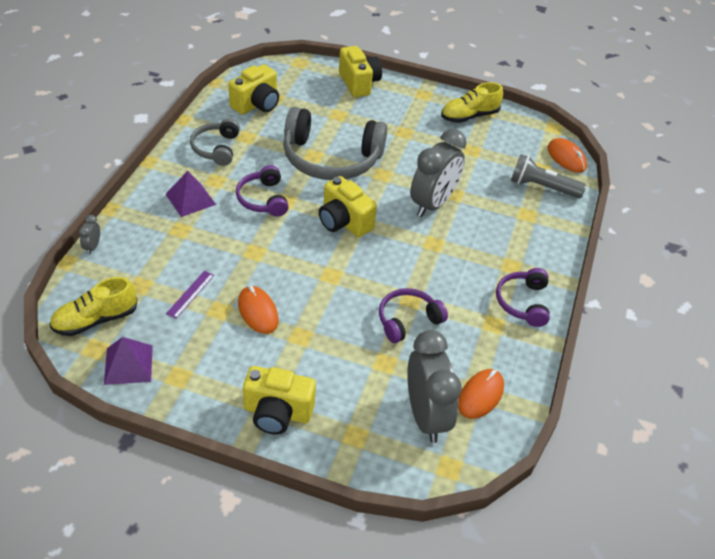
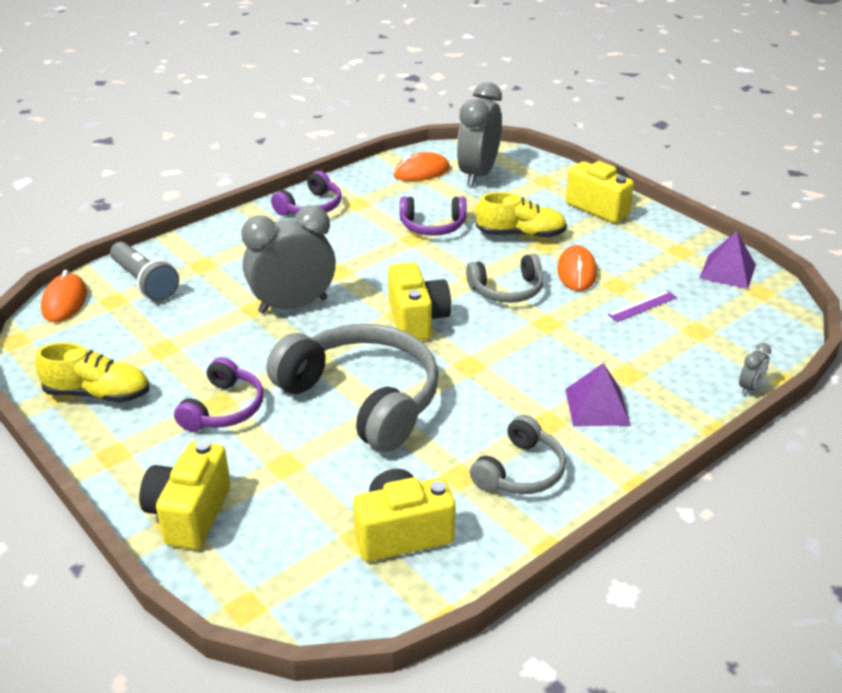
camera: 145 degrees left, 10 degrees down
(96, 320) = (756, 314): yellow shoe -> yellow shoe (520, 235)
(263, 199) = (498, 376): purple headphones -> purple headphones (224, 408)
(300, 271) = (507, 290): none -> grey headphones

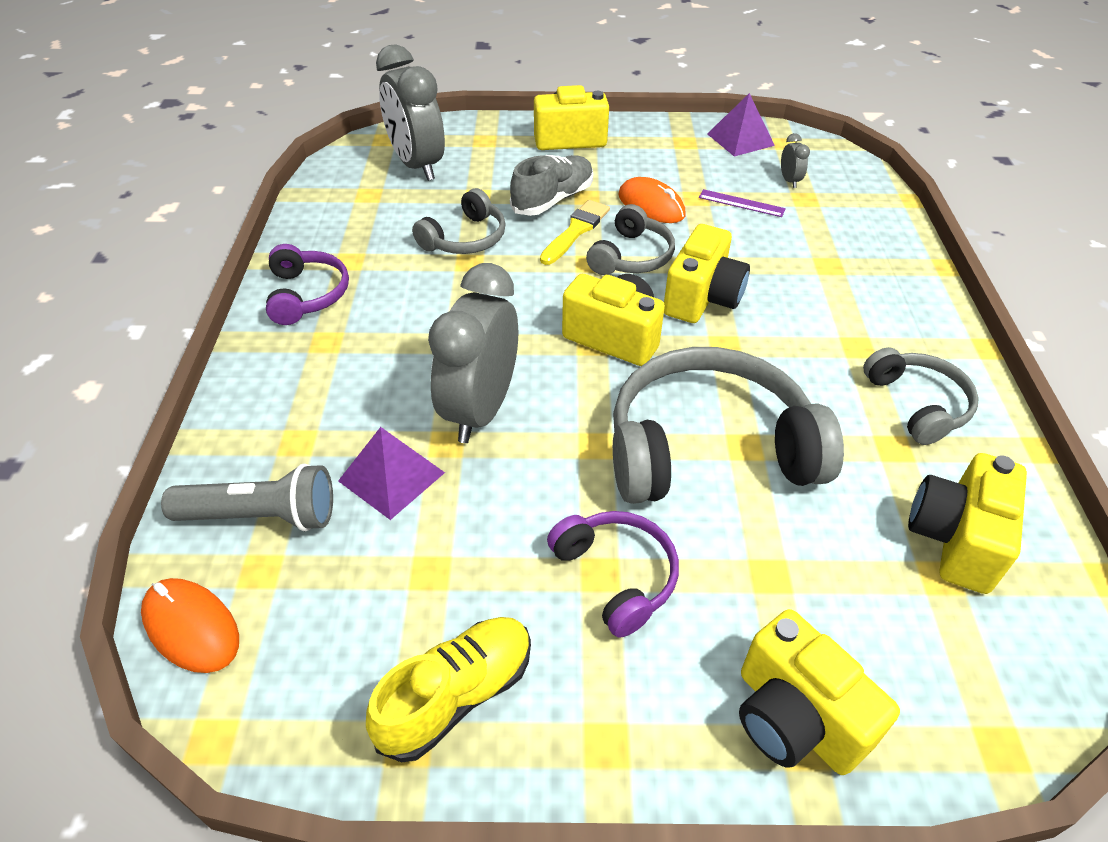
camera: 50 degrees left, 10 degrees up
(421, 172) = (359, 192): orange mouse -> none
(433, 226) = (465, 238): purple headphones -> grey headphones
(501, 258) = (576, 231): none -> yellow brush
(504, 336) = (702, 298): none -> yellow camera
(520, 235) = (553, 200): yellow shoe -> grey shoe
(597, 407) = (861, 307): purple pyramid -> purple pyramid (391, 477)
(642, 306) = (741, 203): purple ruler -> purple ruler turned 75 degrees counterclockwise
(749, 387) = (904, 220): grey clock -> grey clock (789, 181)

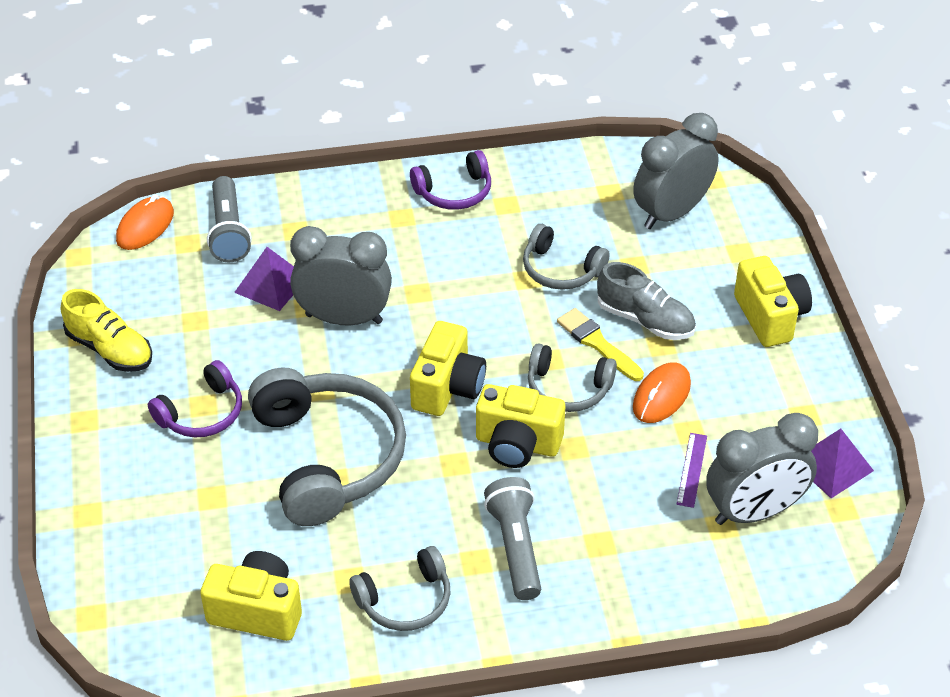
camera: 80 degrees right, 0 degrees up
(576, 231) = (597, 343): yellow brush -> yellow brush turned 150 degrees counterclockwise
(789, 181) = (754, 512): grey clock -> grey clock, size x2.48
(795, 718) = (105, 509): yellow camera -> none
(838, 317) = (516, 547): none -> grey flashlight

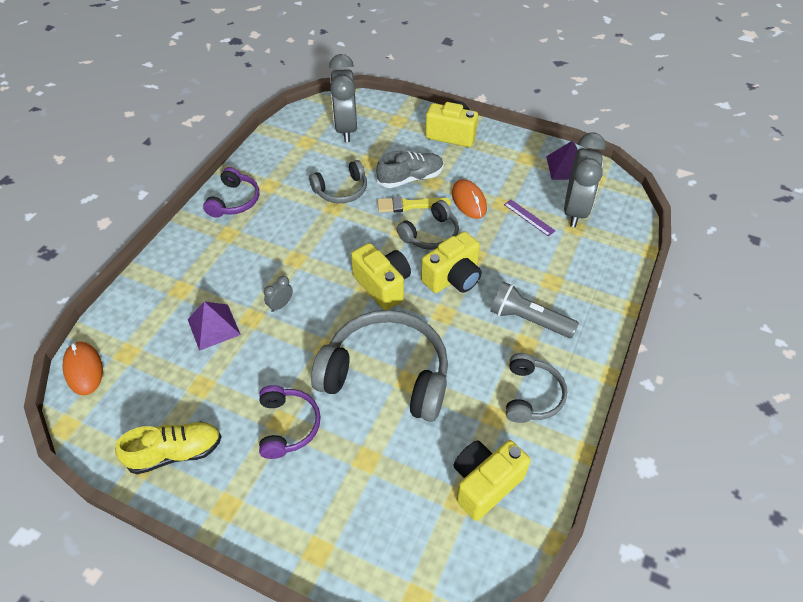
camera: 55 degrees left, 5 degrees up
(228, 231) = (142, 325): grey flashlight -> none
(344, 319) = (280, 305): grey clock -> grey clock, size x0.40

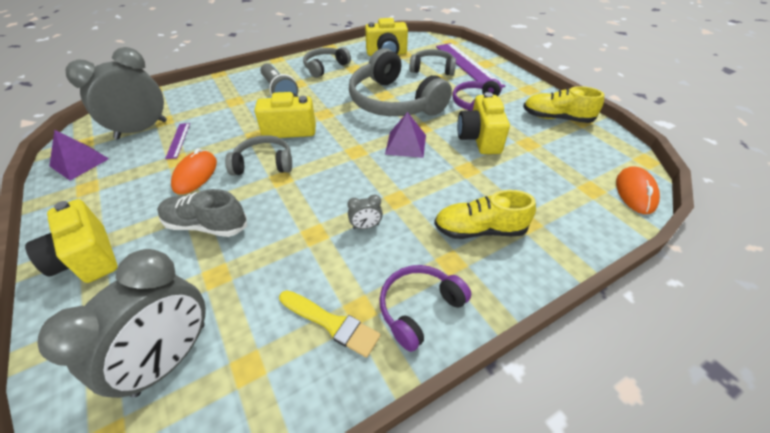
camera: 145 degrees left, 5 degrees down
(213, 327) = (504, 176): purple pyramid -> purple pyramid (406, 144)
(217, 265) = (479, 230): none -> yellow shoe
(280, 305) = (437, 167): grey clock -> grey clock (366, 226)
(341, 190) = (286, 250): grey headphones -> grey headphones (432, 69)
(342, 525) = (468, 65): none -> purple ruler
(383, 285) = (344, 146): yellow camera -> yellow camera (479, 139)
(409, 205) = (245, 197): yellow brush -> yellow brush (331, 323)

